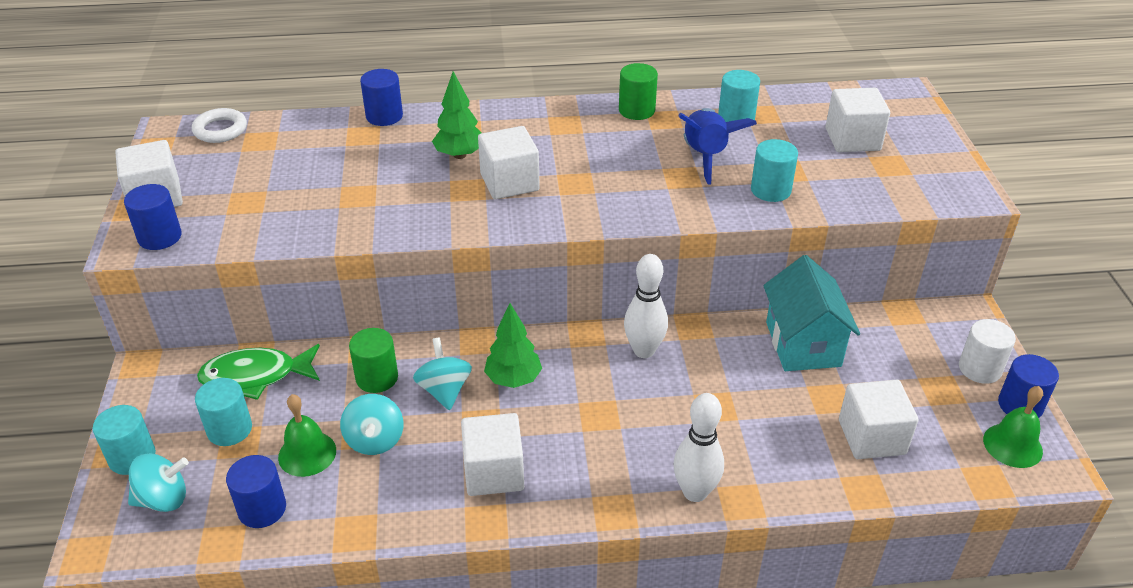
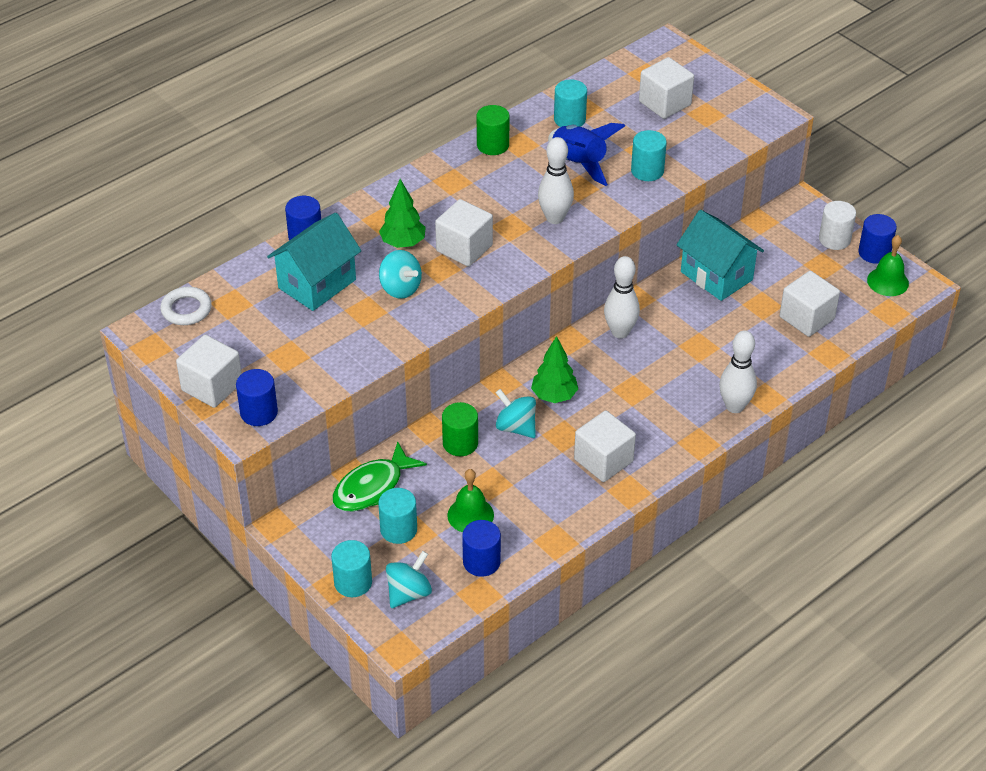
camera: 35 degrees left, 5 degrees up
(346, 156) = (317, 284): none -> turquoise house
(375, 440) = (506, 483): turquoise spinning top -> turquoise spinning top (400, 288)
(627, 193) = (555, 218): none -> white bowling pin

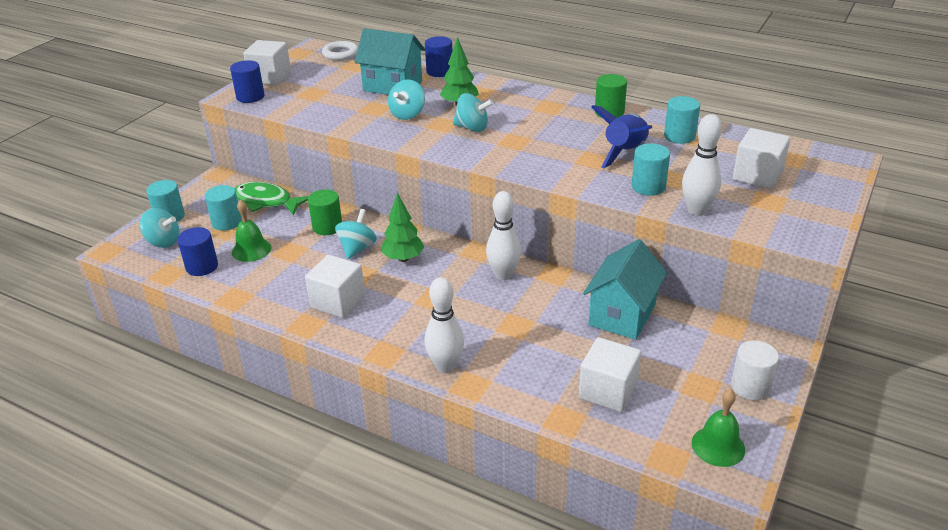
camera: 70 degrees right, 10 degrees down
(464, 248) = (472, 128): white cube -> turquoise spinning top
(555, 218) = (541, 157): white bowling pin -> white bowling pin (697, 210)
(874, 253) = (757, 424): blue cylinder -> none

